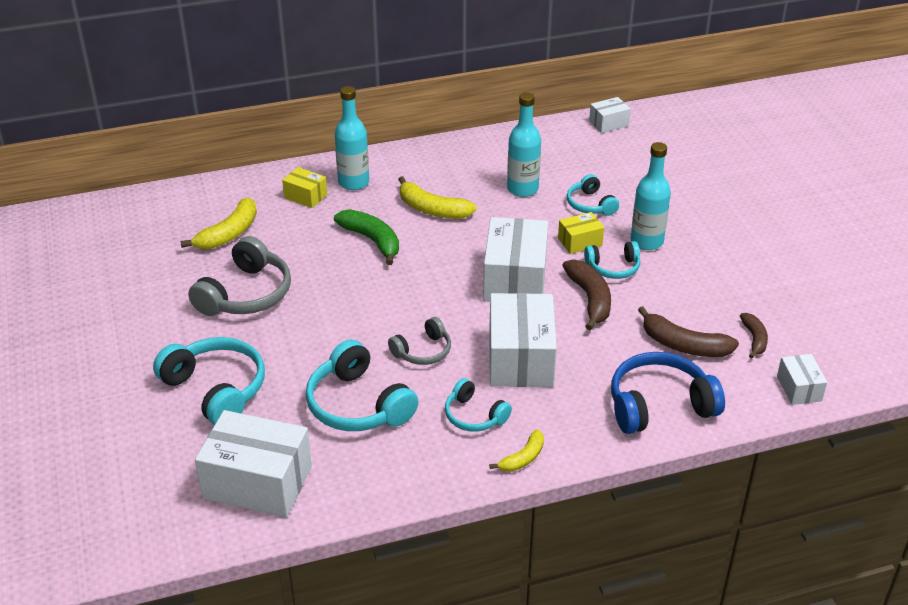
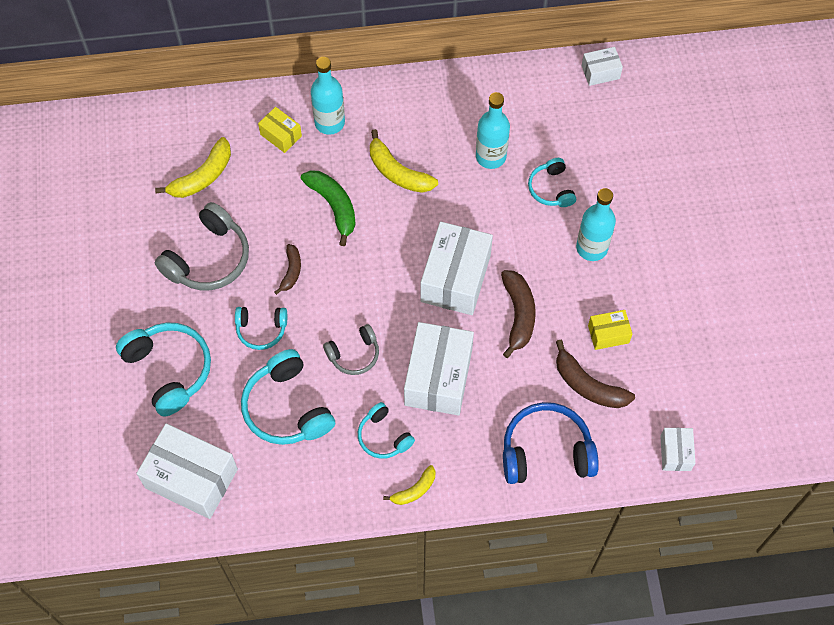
camera: 10 degrees right, 25 degrees up
(580, 242) = (528, 238): yellow box -> yellow box (608, 334)
(613, 268) = (550, 277): turquoise headphones -> turquoise headphones (261, 329)
(754, 339) = (654, 388): brown banana -> brown banana (291, 271)

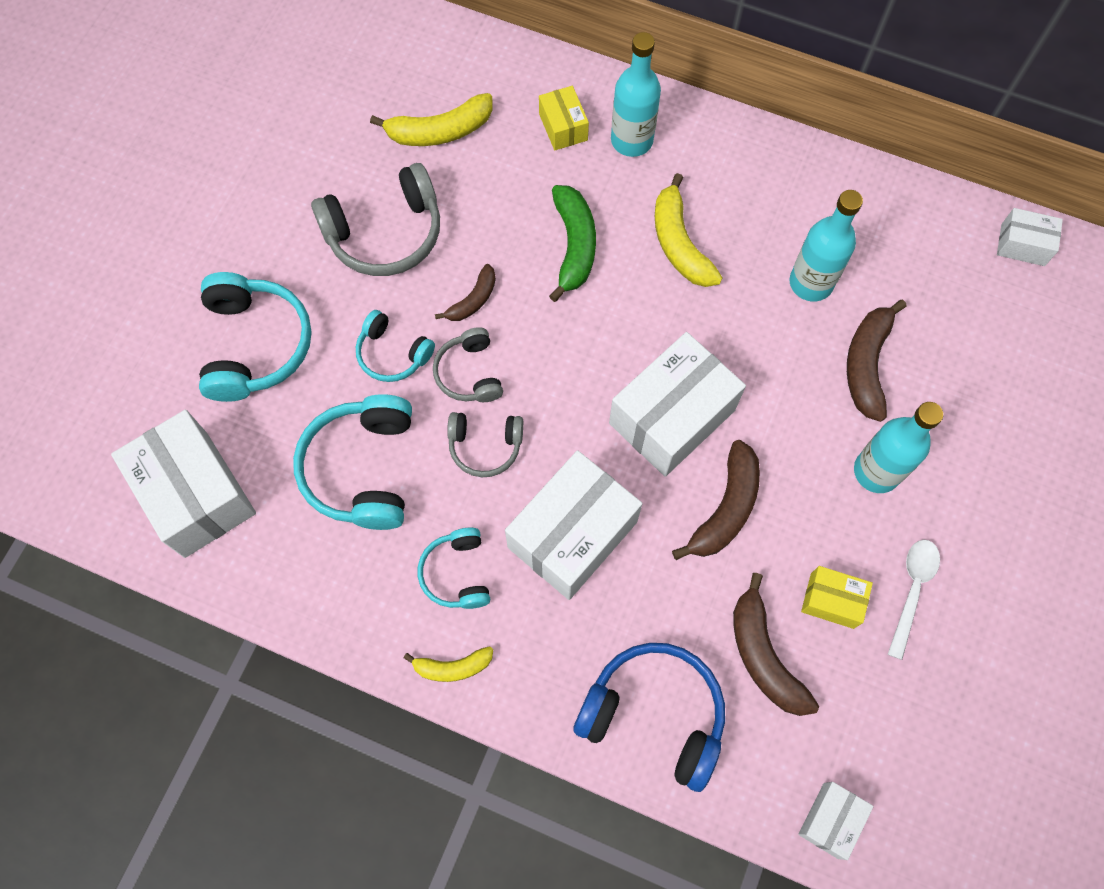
camera: 30 degrees right, 5 degrees up
(317, 316) = (469, 373): none -> grey headphones
(551, 189) = (867, 364): turquoise headphones -> brown banana
(649, 304) = (912, 590): none -> white spoon

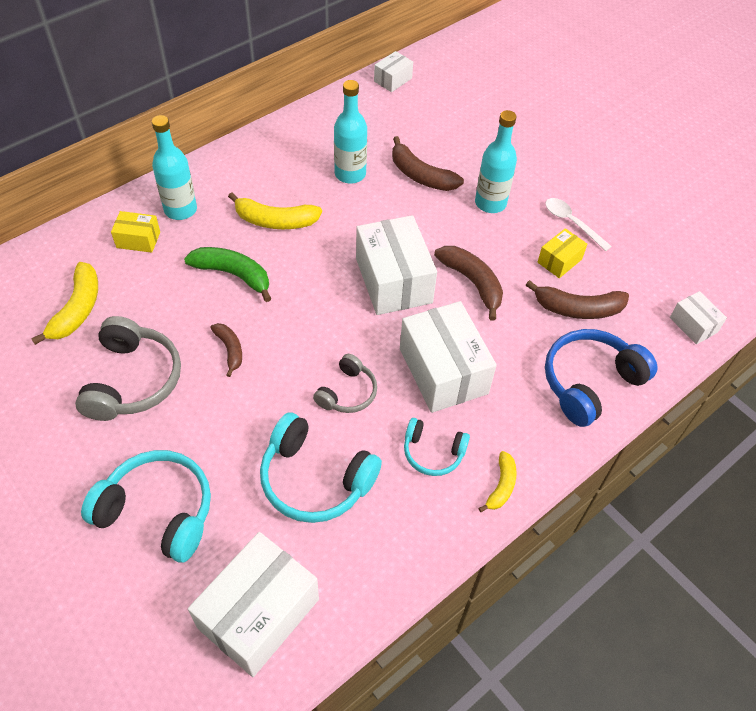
camera: 65 degrees left, 15 degrees down
(196, 494) = (259, 613): white box -> white box turned 45 degrees counterclockwise
(393, 354) = (235, 418): turquoise headphones -> none
(469, 373) = (285, 377): grey headphones -> none

